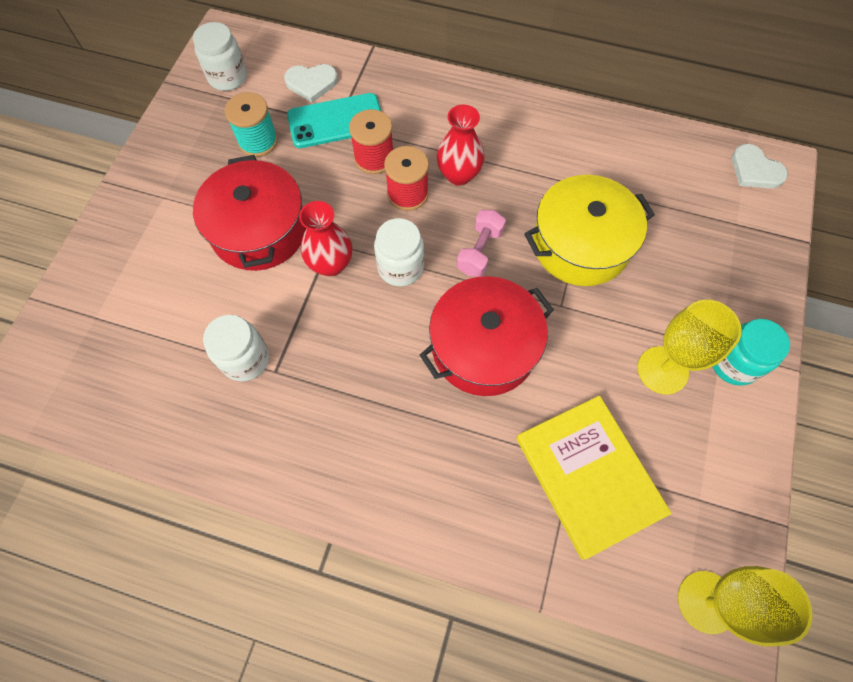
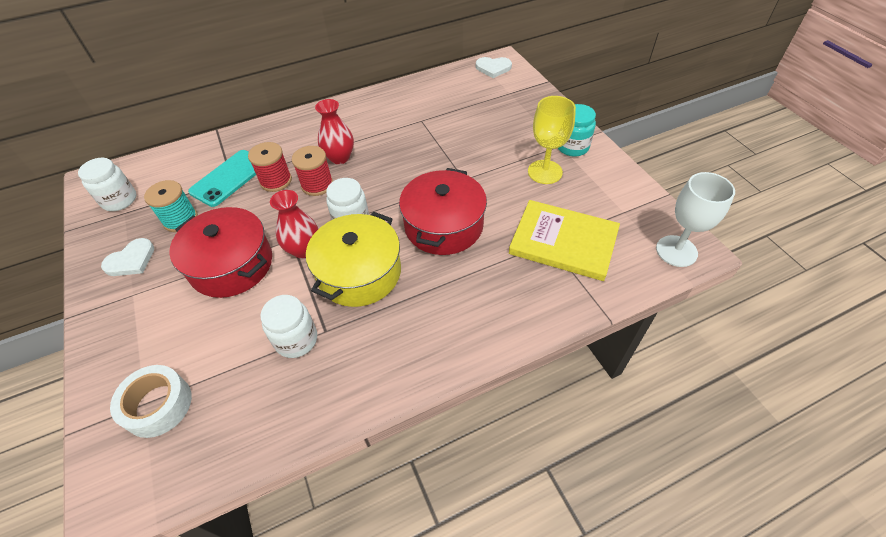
camera: 40 degrees left, 15 degrees down
(102, 328) = (158, 405): none -> white tape
(311, 83) = (190, 169): white heart -> white heart (131, 260)
(479, 251) = (391, 184): pink dumbbell -> none
(580, 244) = (443, 147): yellow pot -> yellow pot (359, 273)
(707, 602) = (676, 251): yellow goblet -> white goblet

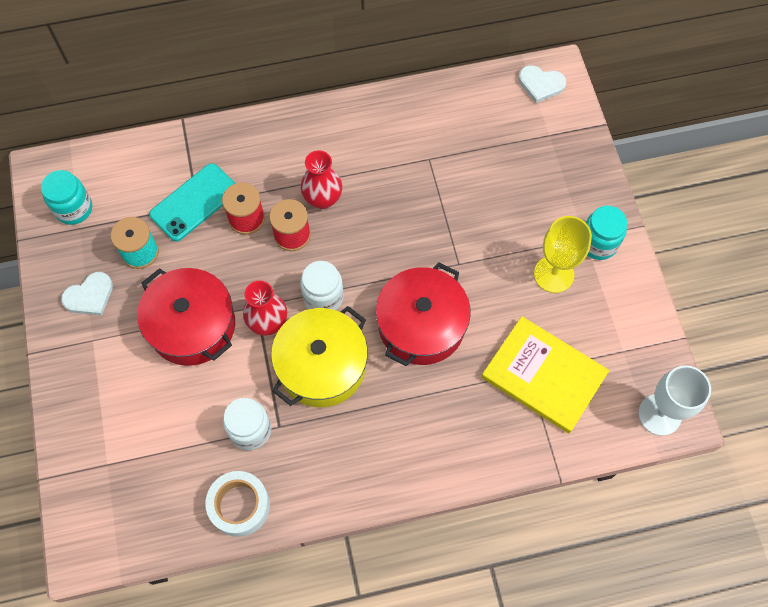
camera: 10 degrees right, 15 degrees up
(119, 200) = (74, 208): white jar -> turquoise jar
(158, 405) = (120, 469): white tape -> white tape (239, 505)

